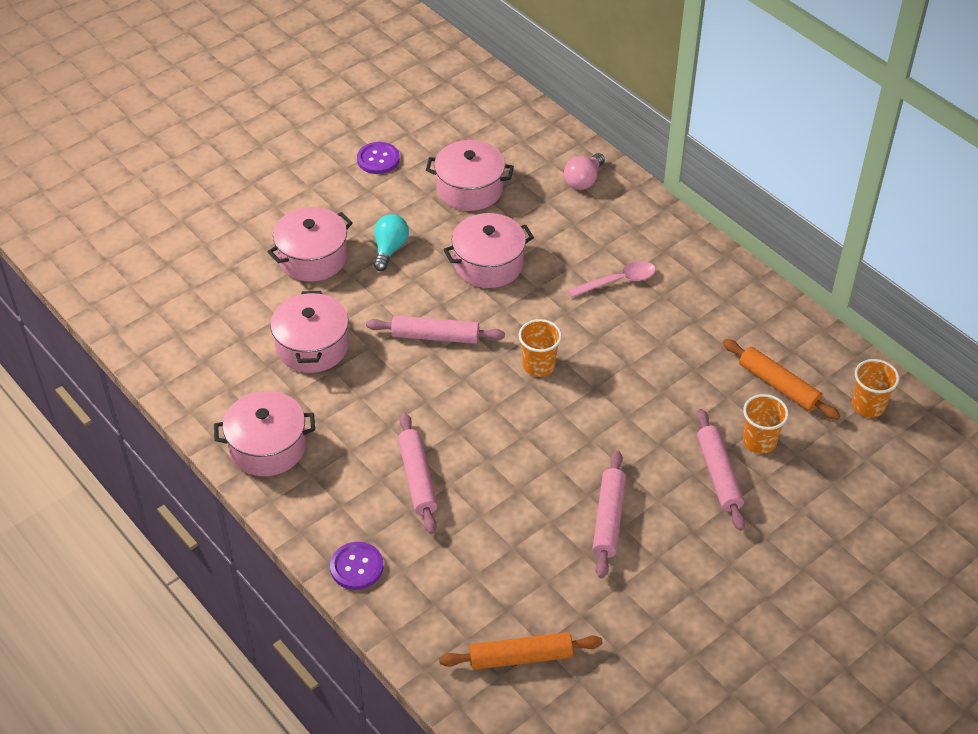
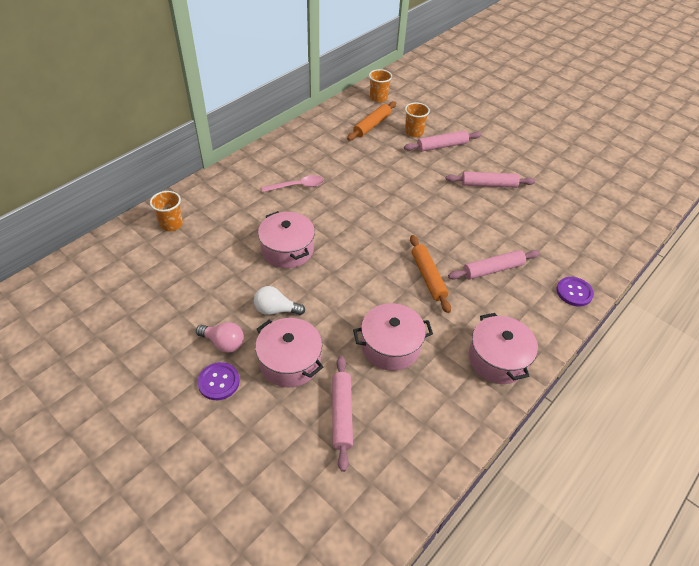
camera: 100 degrees left, 0 degrees up
(378, 159) = (162, 331): purple button -> purple button (219, 382)
(389, 249) = (276, 310): turquoise light bulb -> white light bulb
(435, 336) = (365, 273): pink rolling pin -> pink rolling pin (341, 414)
(470, 189) = (203, 267): pink pot -> none
(520, 657) = (595, 214): orange rolling pin -> orange rolling pin (428, 277)
(539, 365) = (380, 219): orange cup -> orange cup (171, 224)
(583, 180) = (196, 205): pink light bulb -> pink light bulb (223, 343)
(618, 281) = (298, 186): pink spoon -> pink spoon turned 105 degrees clockwise

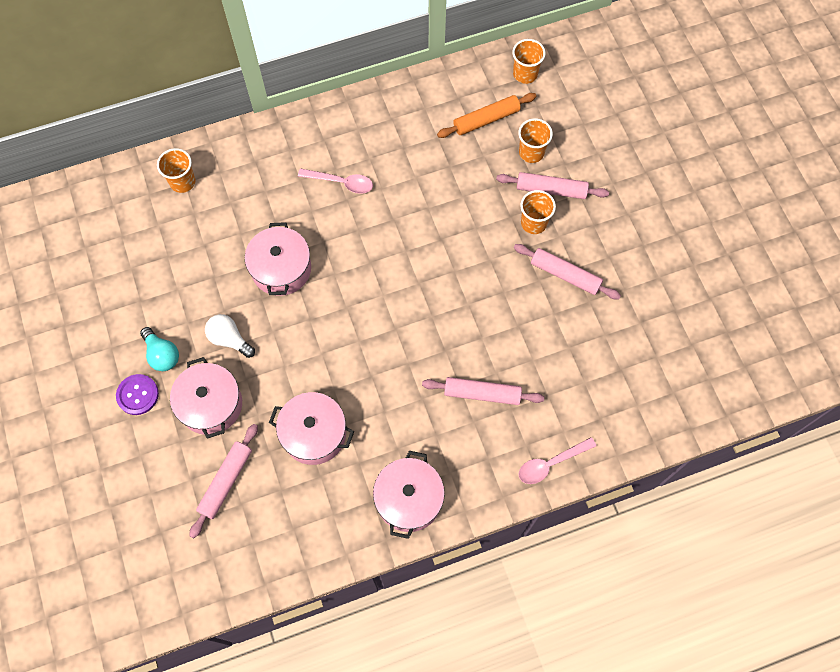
camera: 30 degrees right, 20 degrees up
(223, 343) = (162, 354): pink light bulb -> turquoise light bulb
(428, 277) = (405, 370): orange rolling pin -> none
(445, 165) = (533, 223): none -> orange cup
(574, 292) = (550, 463): purple button -> pink spoon

